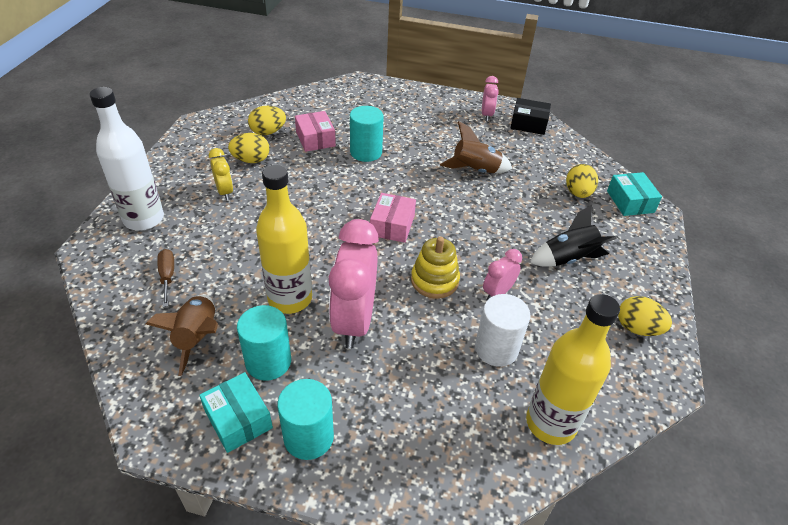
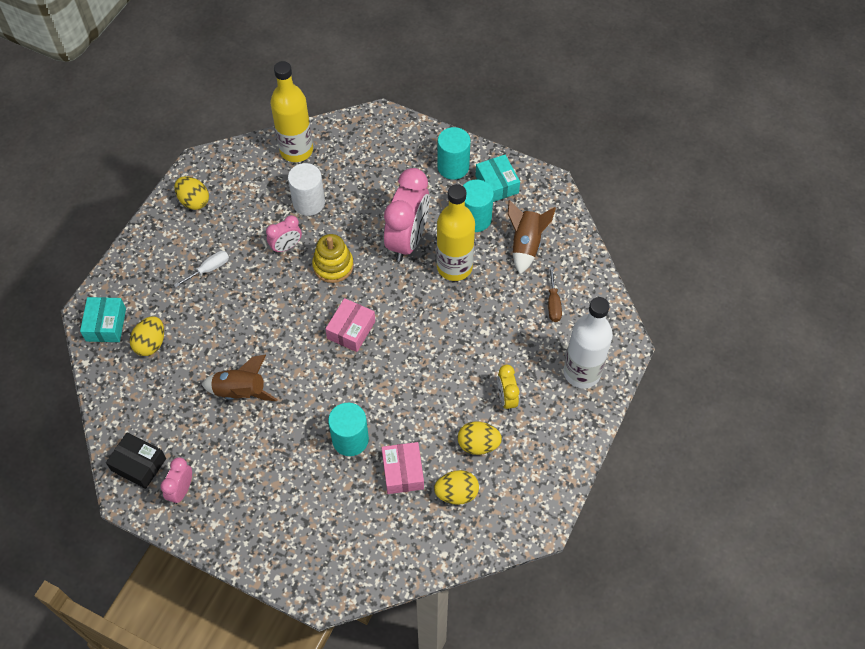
camera: 165 degrees left, 15 degrees up
(568, 259) = (209, 269): black rocket -> white screwdriver

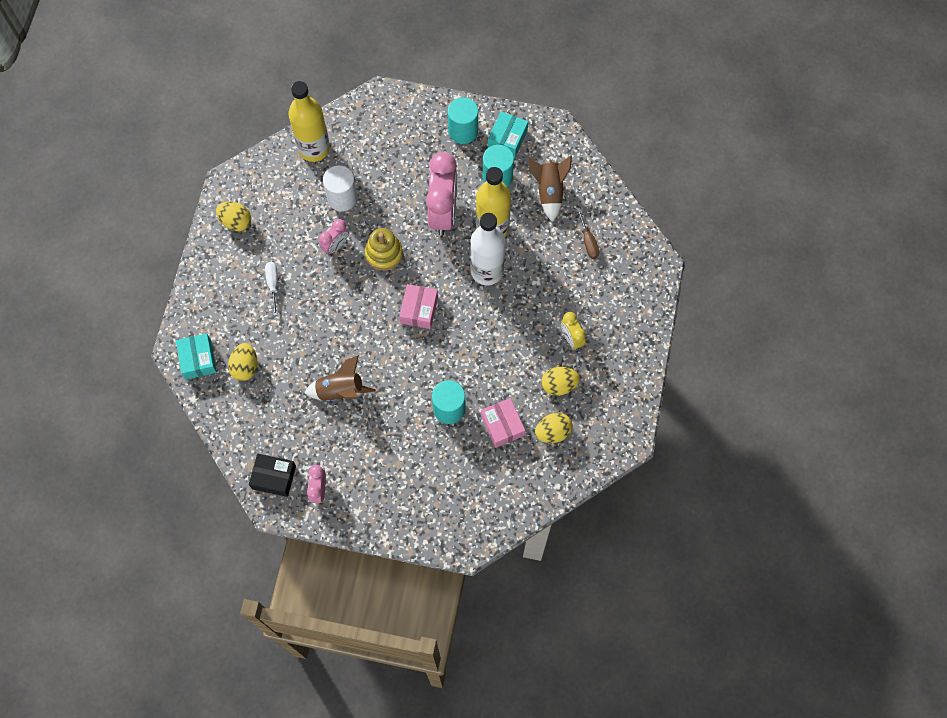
camera: 15 degrees left, 10 degrees up
(209, 269) = (273, 284): white screwdriver -> white screwdriver turned 45 degrees counterclockwise
(497, 184) = (507, 139): turquoise box -> turquoise box turned 60 degrees clockwise
(582, 372) = (629, 299): white bottle -> white bottle (487, 271)

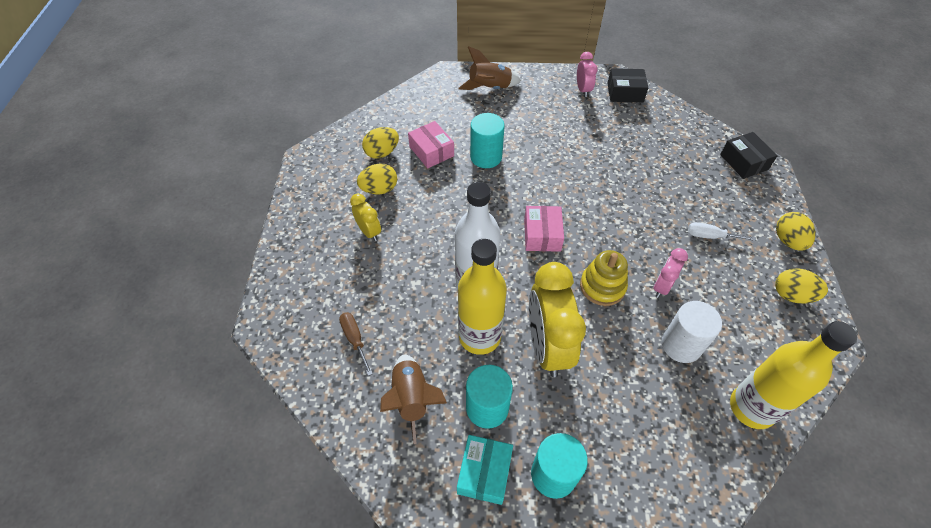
camera: 170 degrees right, 15 degrees down
(198, 359) = (744, 162): turquoise box -> black box
(245, 367) = (695, 162): yellow egg -> yellow egg (788, 241)
(273, 284) = (710, 236): white screwdriver -> white screwdriver turned 120 degrees clockwise
(340, 390) = (595, 157): brown rocket -> brown rocket (490, 88)
(443, 213) = (547, 346): pink clock -> yellow clock

